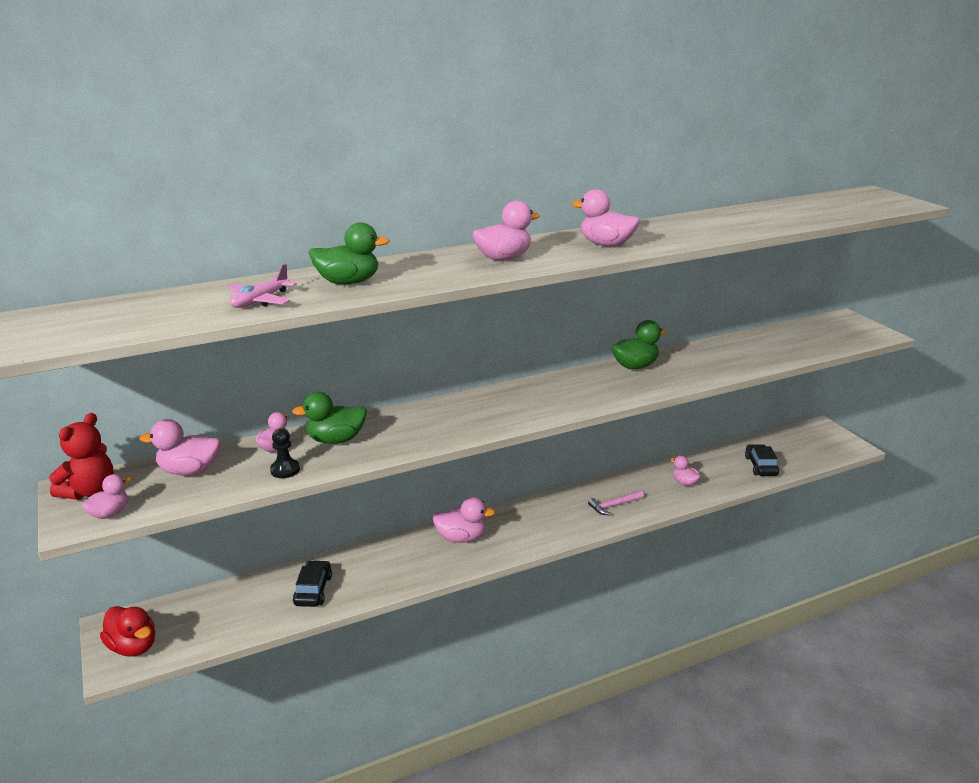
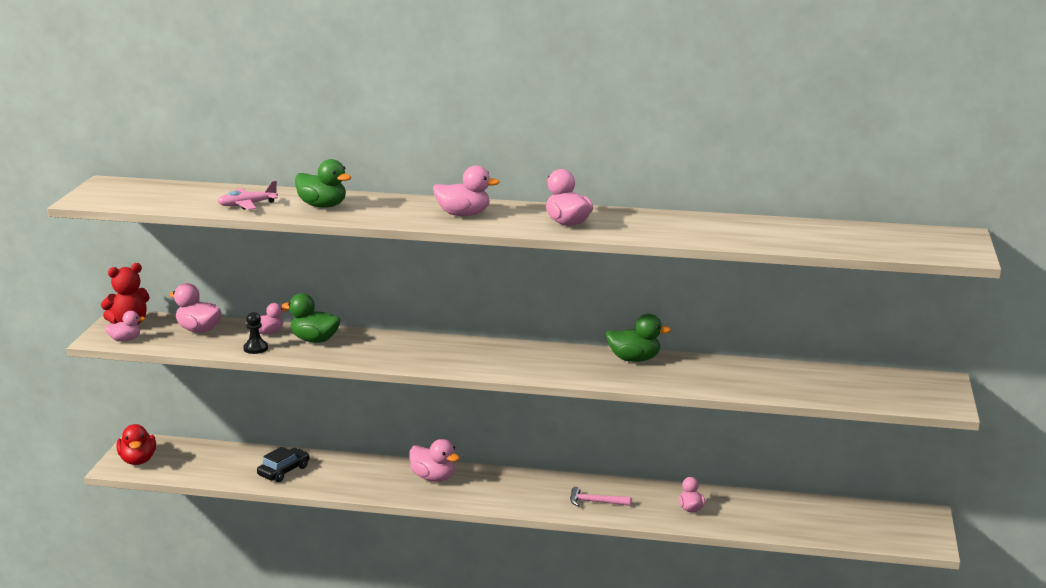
camera: 35 degrees right, 5 degrees down
(760, 466) = (793, 523): black car -> none

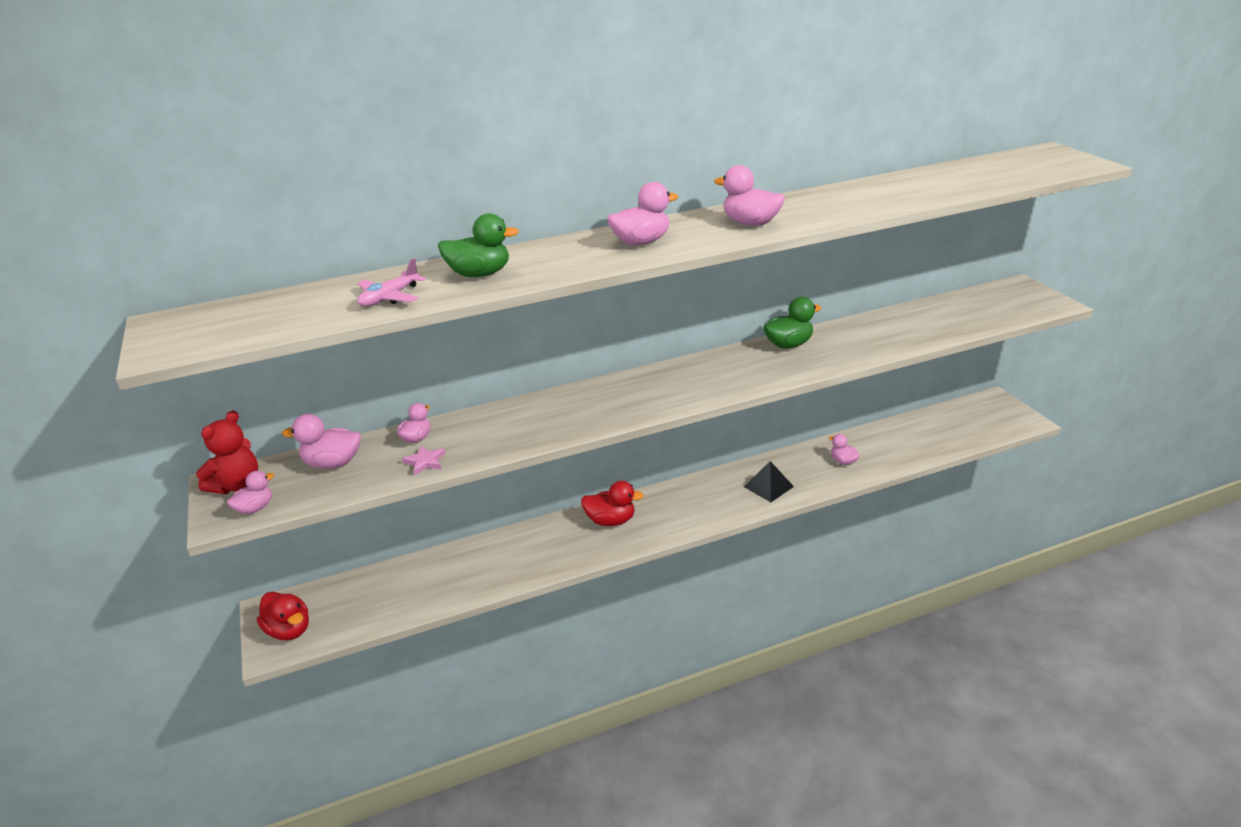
camera: 30 degrees left, 10 degrees up
(255, 348) = (425, 462): black pawn -> pink star
(284, 471) = (462, 574): black car -> none
(314, 340) = (477, 429): green duck -> none
(433, 478) = (610, 520): pink duck -> red duck
(595, 502) = (768, 486): pink hammer -> black pyramid

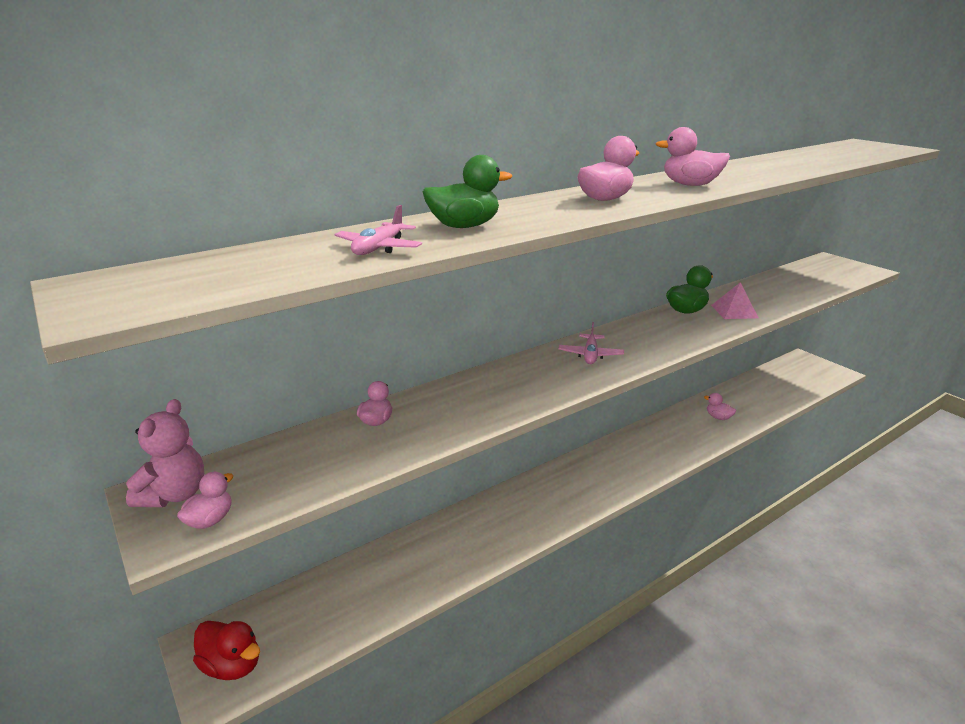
camera: 15 degrees left, 5 degrees down
(237, 485) = (175, 494): red teddy bear -> pink teddy bear
(332, 463) = (289, 457): pink duck -> none
(425, 462) = (400, 444): pink star -> none
(610, 520) = (542, 493): red duck -> none
(649, 389) = (590, 355): none -> pink plane
(768, 486) = (669, 445): black pyramid -> none
(841, 349) = (734, 311): none -> pink pyramid

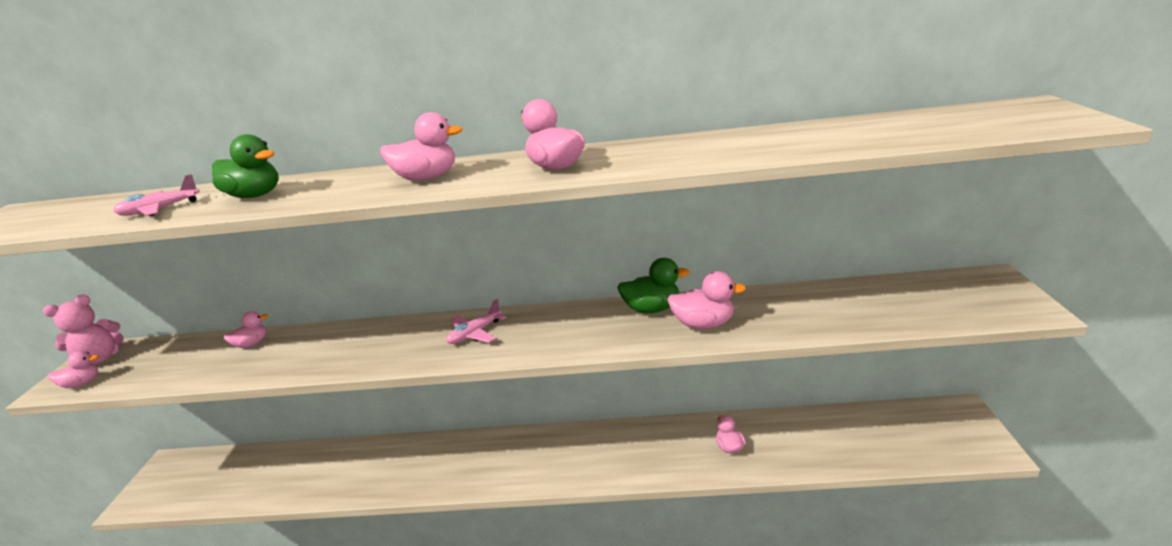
camera: 40 degrees right, 0 degrees up
(232, 665) = (158, 488): red duck -> none
(734, 311) = (703, 324): pink pyramid -> pink duck

